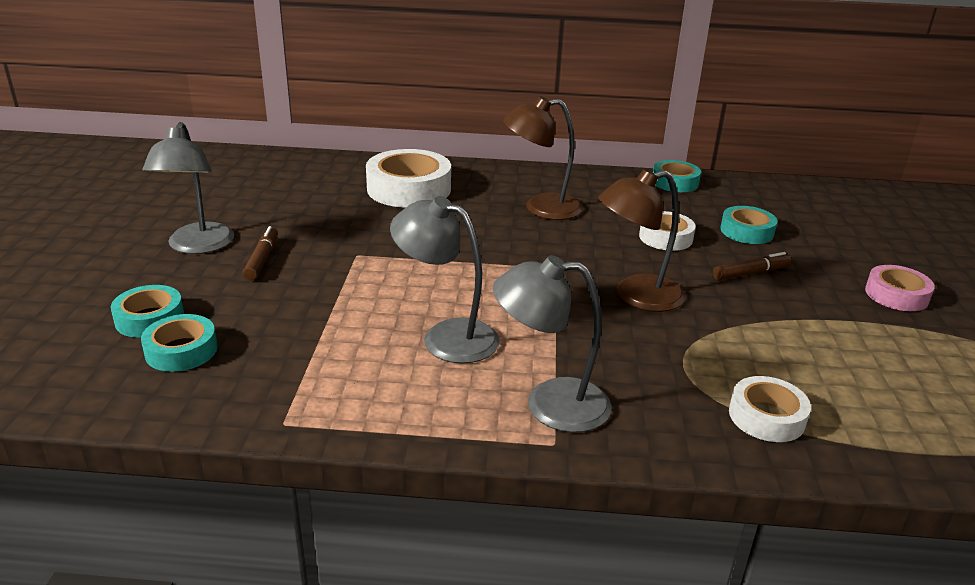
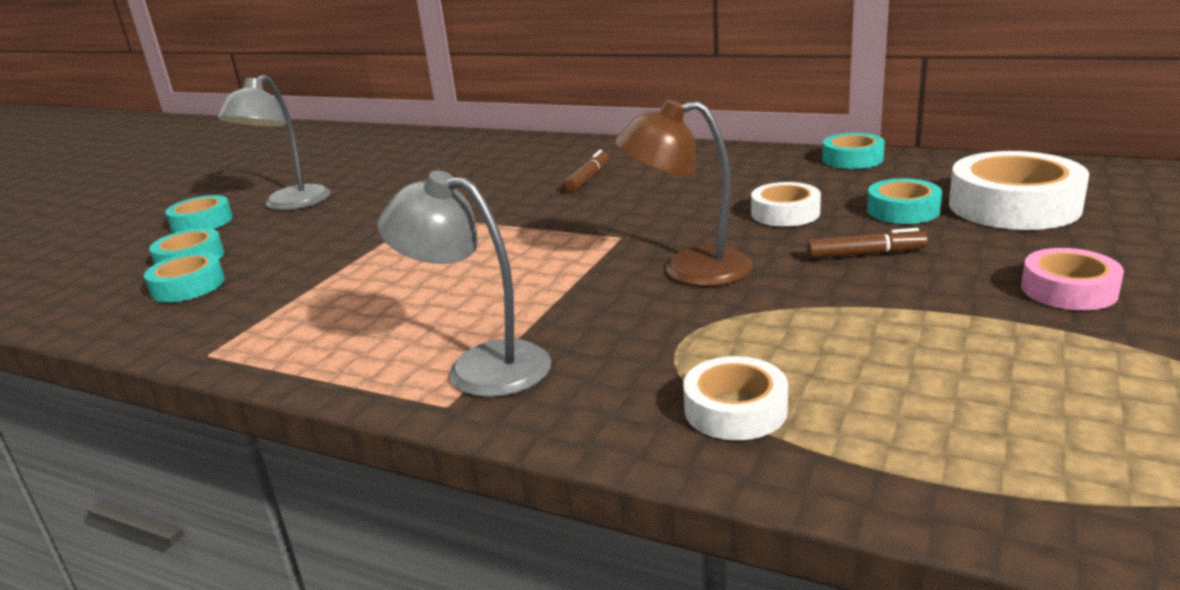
camera: 25 degrees right, 5 degrees down
(115, 273) = (202, 222): none -> turquoise tape
(262, 259) = (333, 217): brown marker -> brown marker (588, 178)
(409, 189) = (534, 162): white tape -> white tape (1013, 206)
(446, 336) = (437, 293): grey lamp -> none
(541, 208) = (660, 181): brown lamp -> none

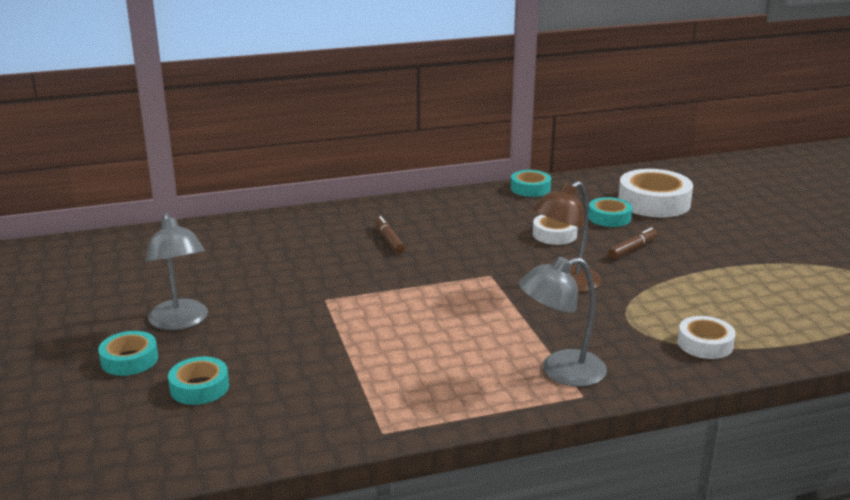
camera: 45 degrees left, 0 degrees up
(188, 286) = (252, 404): turquoise tape -> none
(1068, 290) = (737, 243): pink tape -> none

